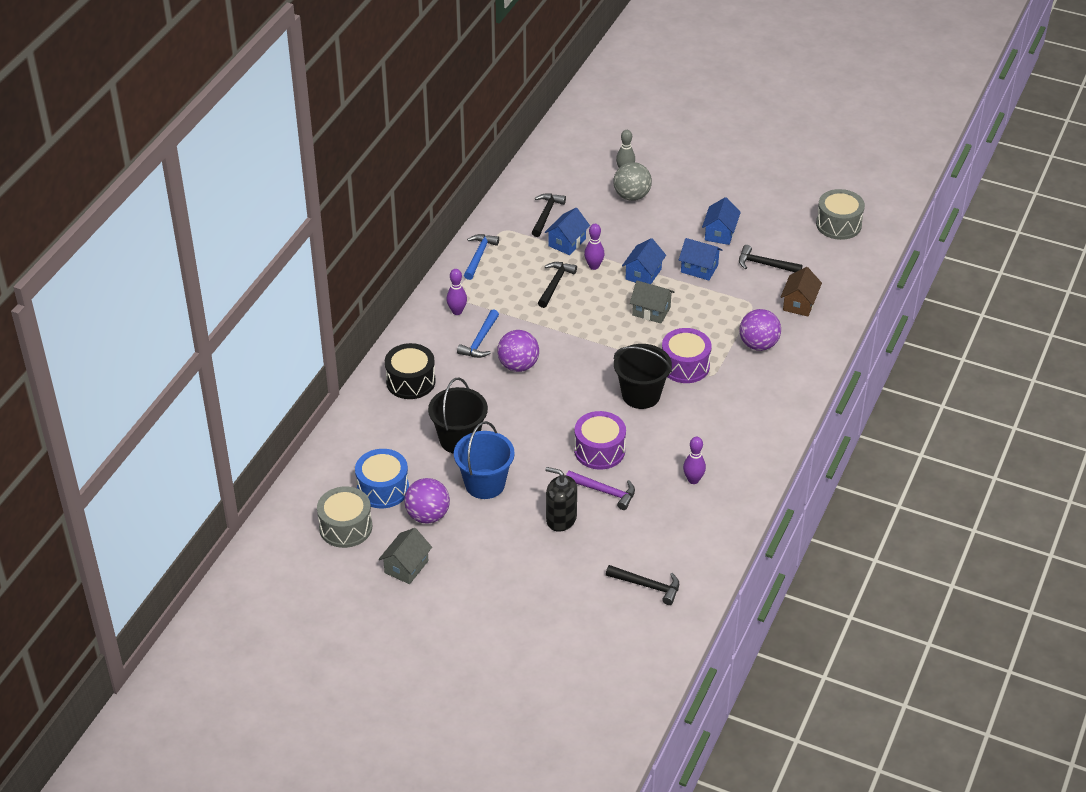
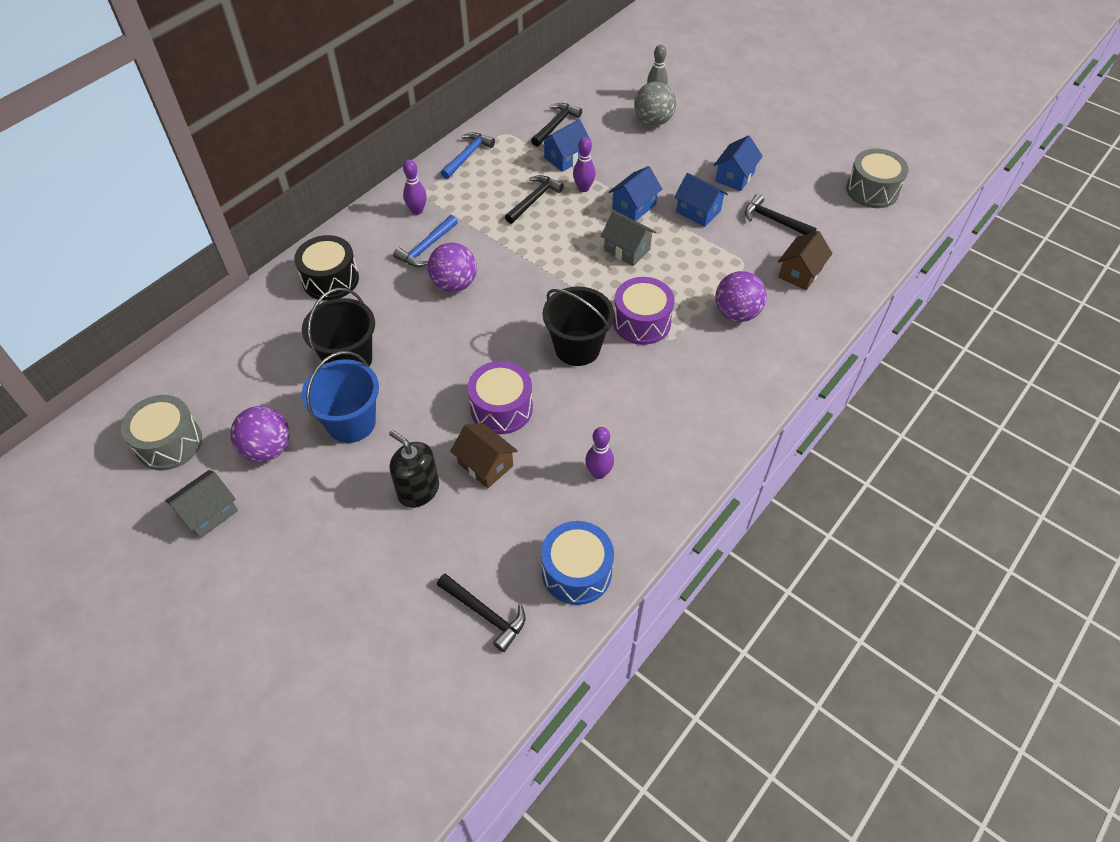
camera: 15 degrees right, 10 degrees up
(383, 488) = (235, 403): blue drum -> blue drum (576, 572)
(604, 491) = (485, 464): purple hammer -> brown house

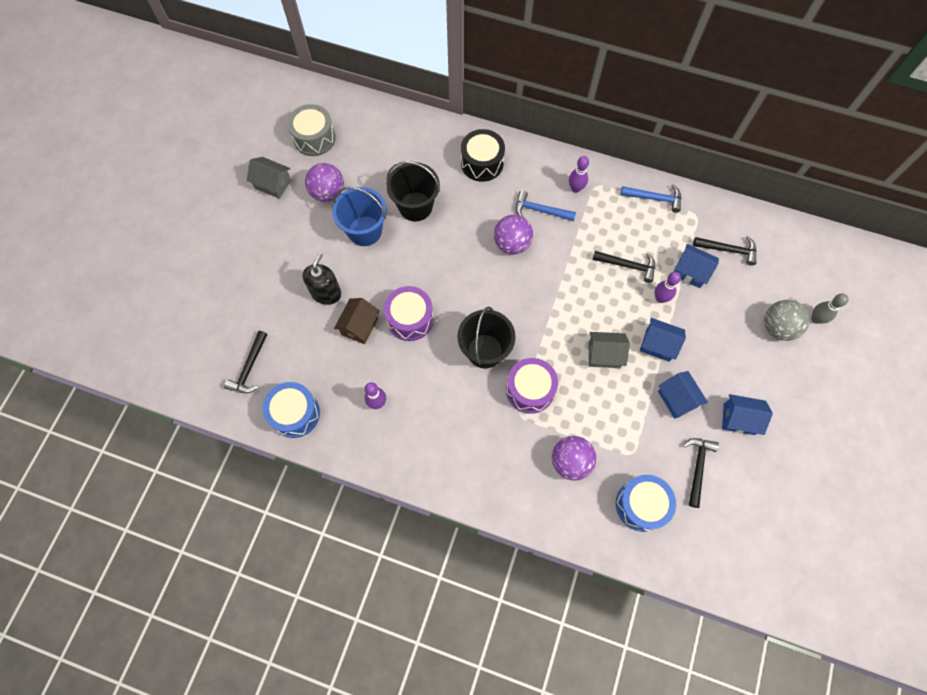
camera: 70 degrees right, 15 degrees up
(627, 250) = (604, 355): grey house -> grey house turned 75 degrees clockwise
(698, 211) = (677, 399): blue house -> blue house turned 45 degrees counterclockwise
(800, 273) = (641, 505): brown house -> blue drum
(872, 190) = (785, 552): grey drum -> none

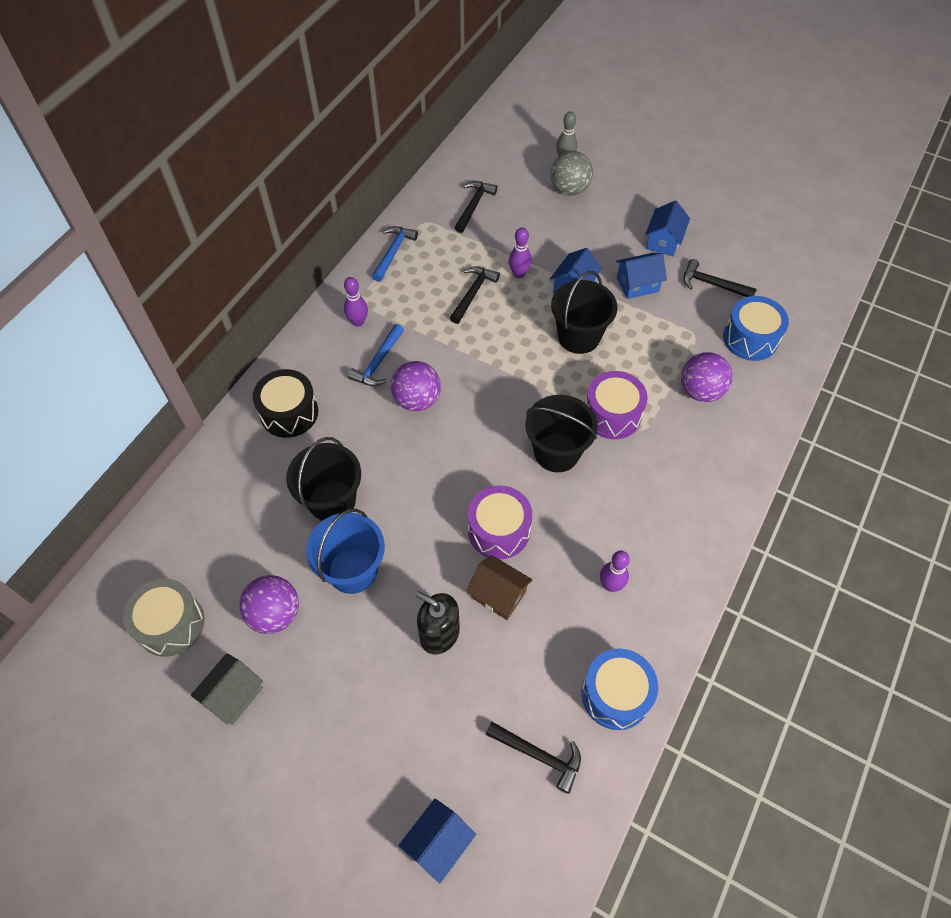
camera: 80 degrees left, 10 degrees down
(604, 355) = (578, 336): grey house -> black bucket
(690, 271) = (492, 242): blue house -> blue house (438, 843)

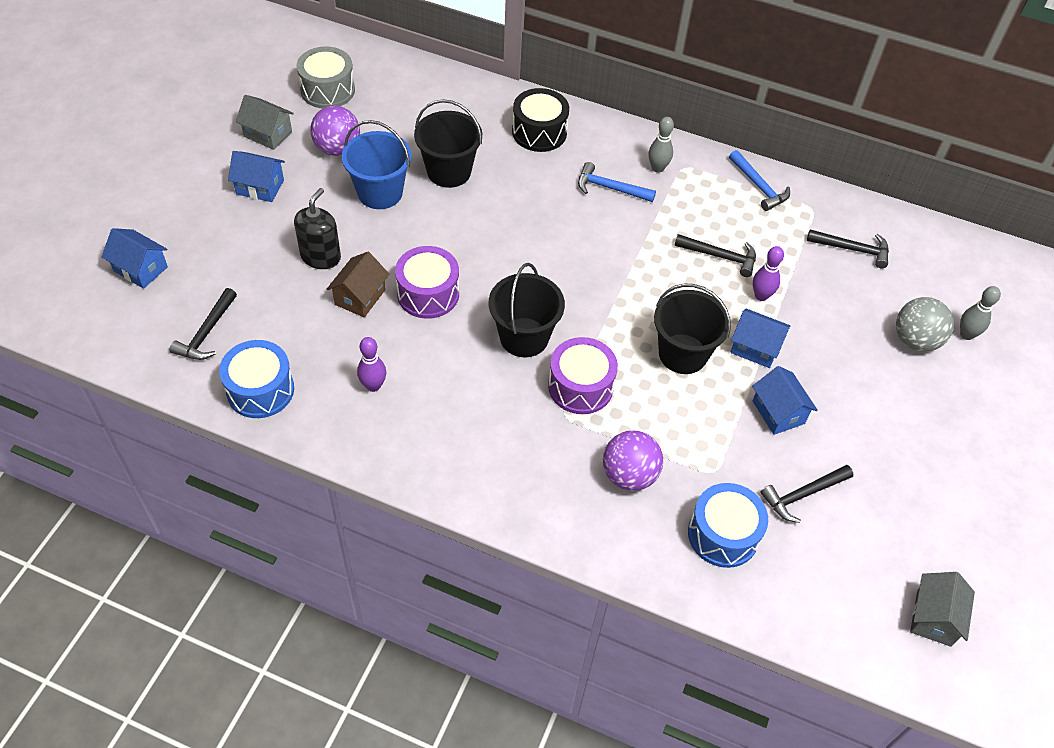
camera: 80 degrees right, 5 degrees down
(358, 322) = (657, 168): purple bowling pin -> grey bowling pin
(393, 252) = (759, 186): blue hammer -> blue hammer turned 45 degrees clockwise
(417, 400) = (570, 221): purple ball -> none
(663, 241) = (861, 441): blue house -> blue house (260, 187)
(712, 284) = (803, 495): black hammer -> black hammer turned 135 degrees counterclockwise
(804, 234) = (934, 618): none -> grey house

